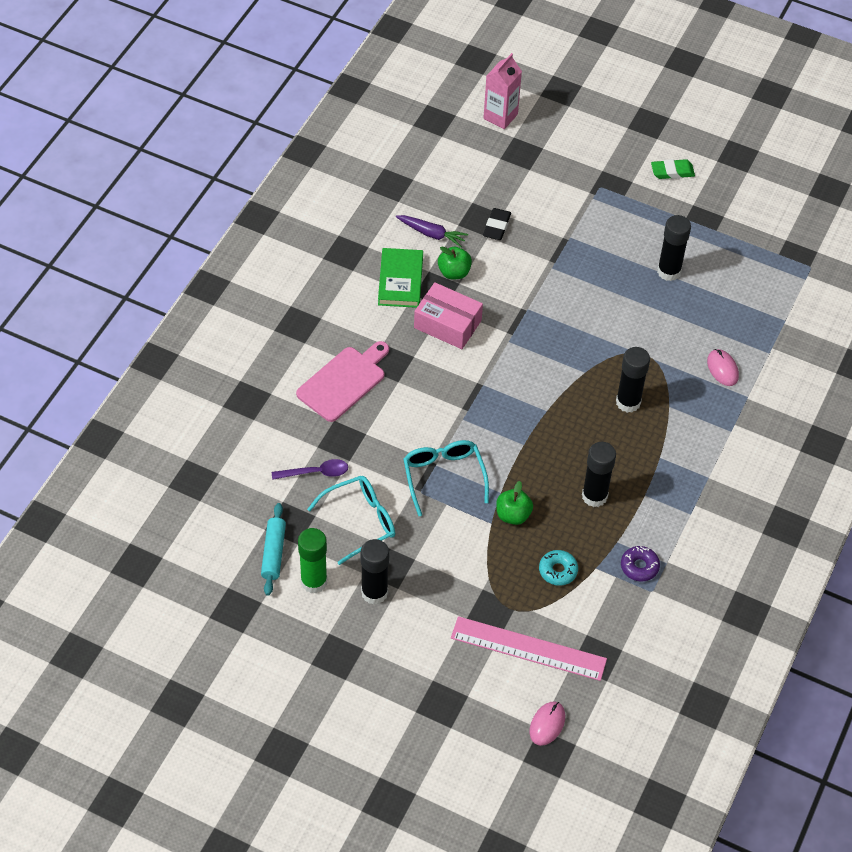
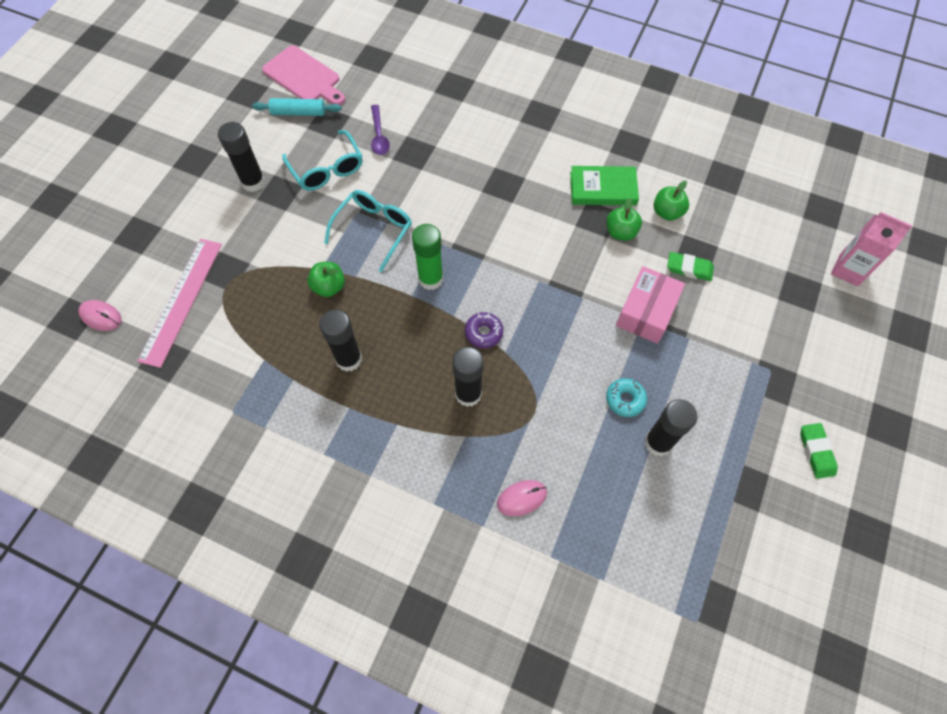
camera: 90 degrees right, 10 degrees up
(314, 581) = (268, 140): green glue stick -> green glue stick (431, 279)
(344, 382) = (478, 150): pink cutting board -> pink cutting board (304, 77)
(432, 234) = (667, 212): purple carrot -> green apple
(443, 476) = (374, 229): turquoise glasses -> turquoise glasses turned 45 degrees counterclockwise
(447, 324) = (554, 228): pink box -> pink box (646, 311)
(496, 226) = (689, 268): black eraser -> green eraser
(558, 571) = (263, 325): turquoise donut -> turquoise donut (625, 399)
(639, 567) = (262, 400): purple donut -> purple donut (483, 333)

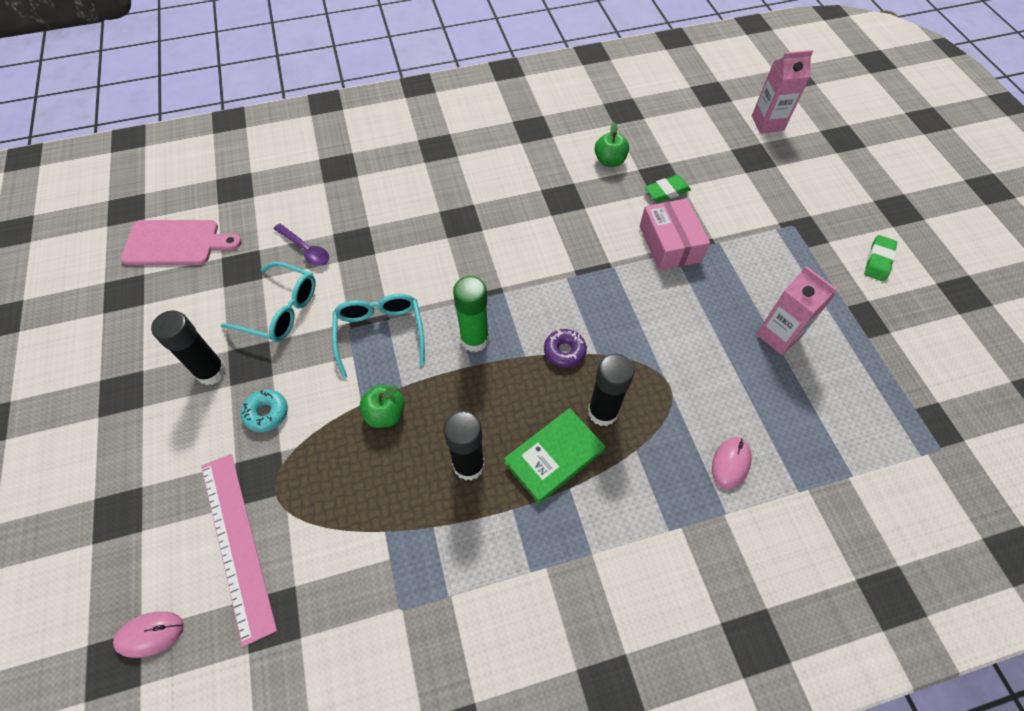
camera: 40 degrees left, 5 degrees down
(298, 112) = (201, 278): turquoise rolling pin -> none
(603, 188) = (544, 173): green book -> green book (554, 457)
(620, 232) = (591, 197): green apple -> none
(625, 399) = (723, 321): turquoise donut -> turquoise donut (266, 413)
(658, 442) = (778, 336): black glue stick -> pink carton
(816, 452) = (878, 261): green eraser -> green eraser turned 75 degrees clockwise

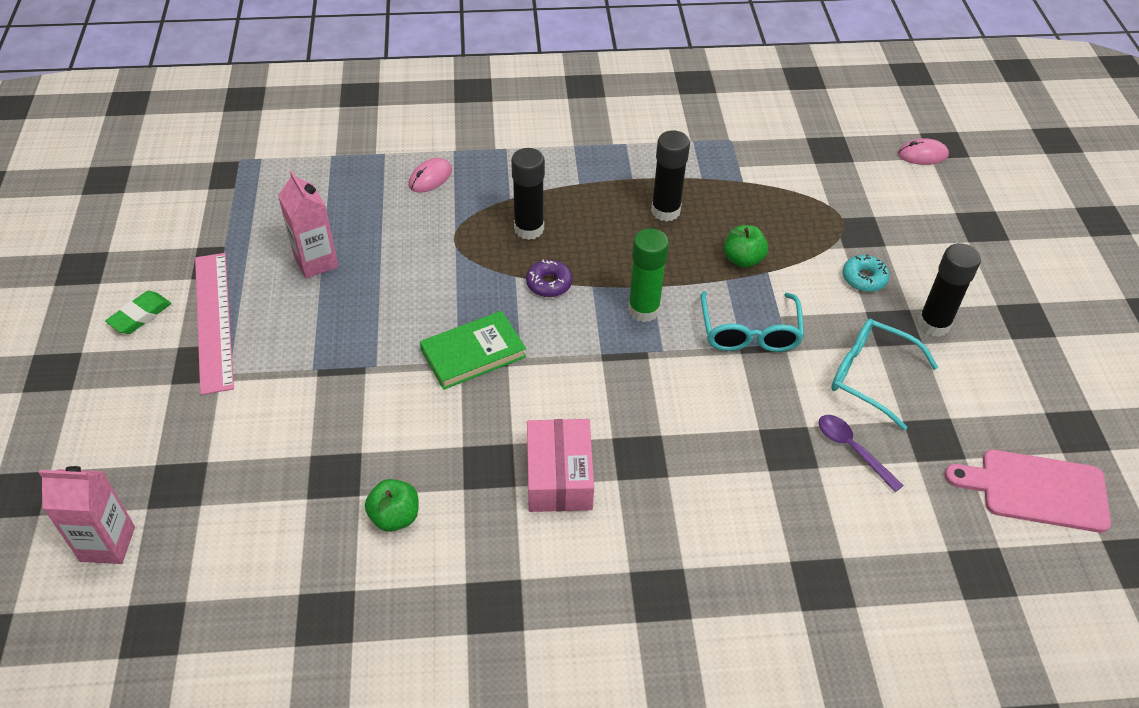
camera: 170 degrees left, 10 degrees down
(237, 543) = (868, 193): pink ruler -> pink ruler (213, 320)
(554, 457) = (586, 205): green book -> green book (473, 353)
(666, 191) = (338, 450): green eraser -> none
(670, 244) = (375, 377): pink box -> pink box (559, 476)

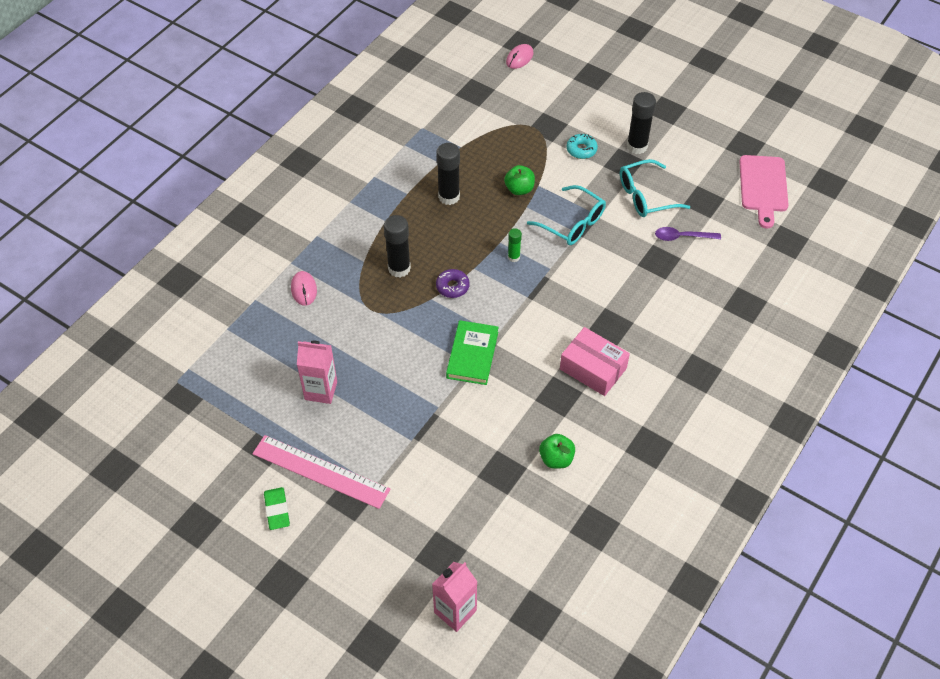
camera: 50 degrees left, 5 degrees up
(644, 310) = (513, 257): green glue stick -> green glue stick, size x0.55
(1036, 490) = (763, 187): pink cutting board -> pink cutting board turned 45 degrees counterclockwise

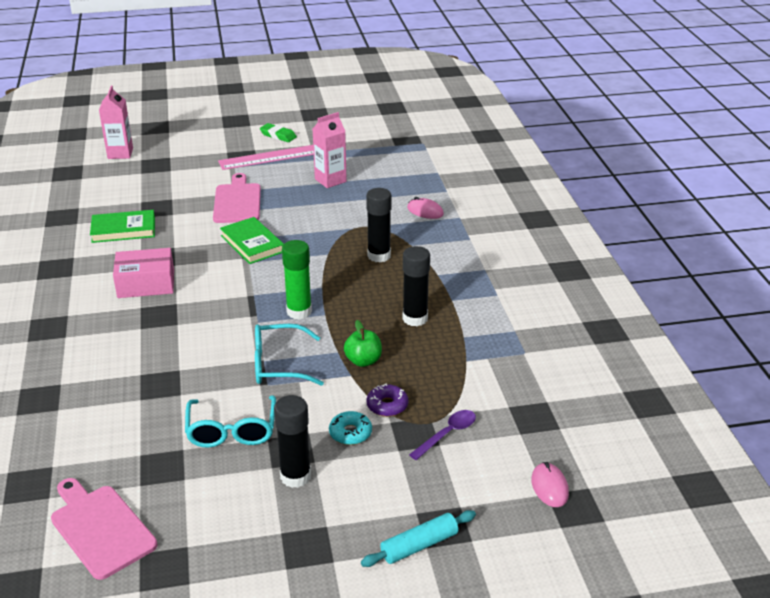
camera: 135 degrees right, 20 degrees down
(427, 423) = (237, 202): none -> pink cutting board
(452, 287) = (322, 268): purple donut -> purple donut (387, 405)
(513, 257) = (299, 312): green glue stick -> green glue stick, size x1.81
(556, 459) = (123, 230): green apple -> green book
(614, 76) = (419, 545): none -> turquoise rolling pin
(645, 196) = (232, 431): turquoise glasses -> turquoise glasses turned 150 degrees clockwise
(682, 237) = (155, 418): purple spoon -> purple spoon (447, 434)

